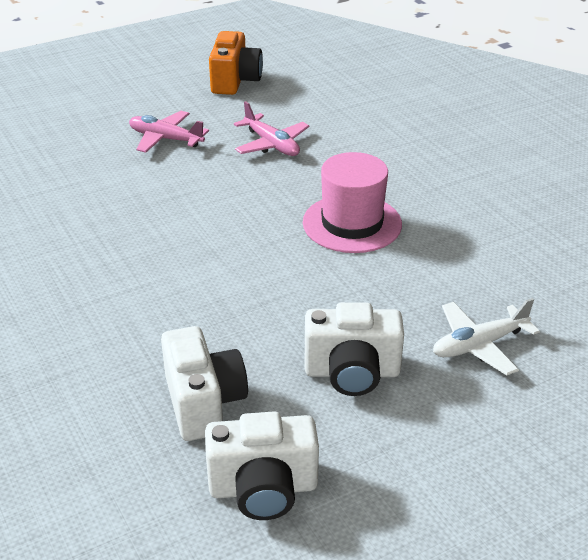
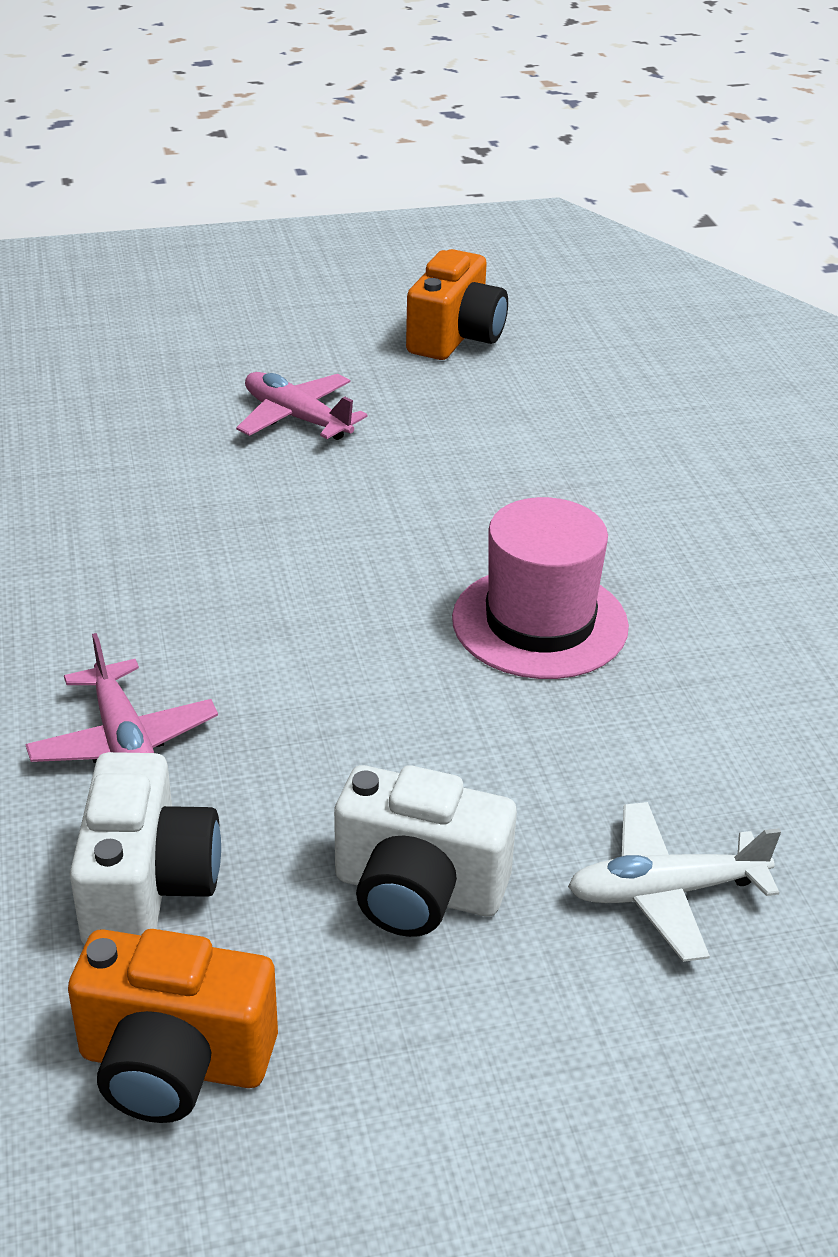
camera: 15 degrees right, 0 degrees up
(263, 488) = (174, 1063): white camera -> orange camera
(272, 144) = (466, 458): pink plane -> pink plane (124, 742)

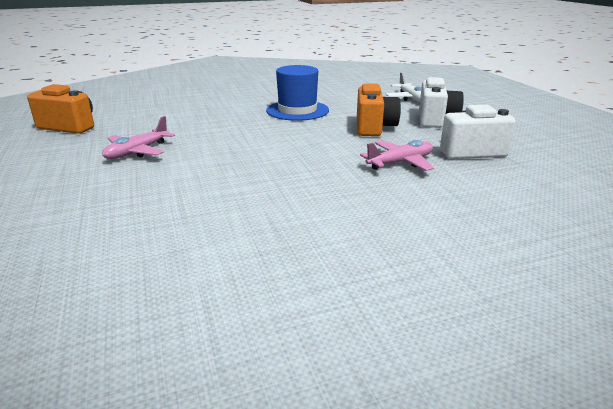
camera: 95 degrees left, 10 degrees down
(174, 1063) = (532, 142): orange camera -> orange camera (374, 127)
(540, 623) = (297, 110): pink hat -> blue hat

